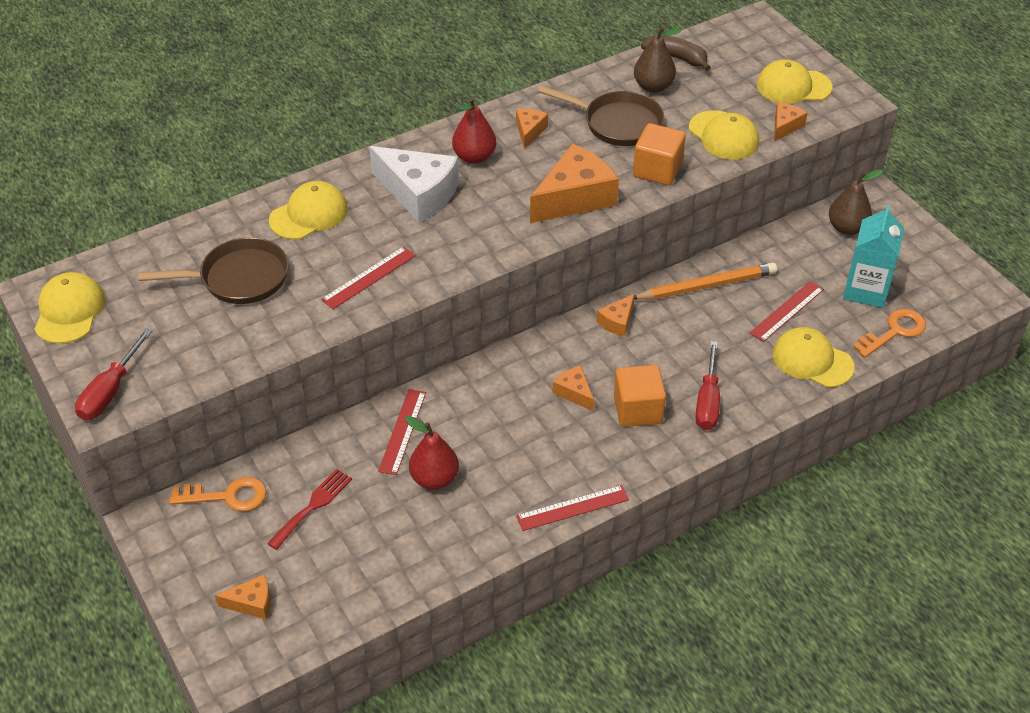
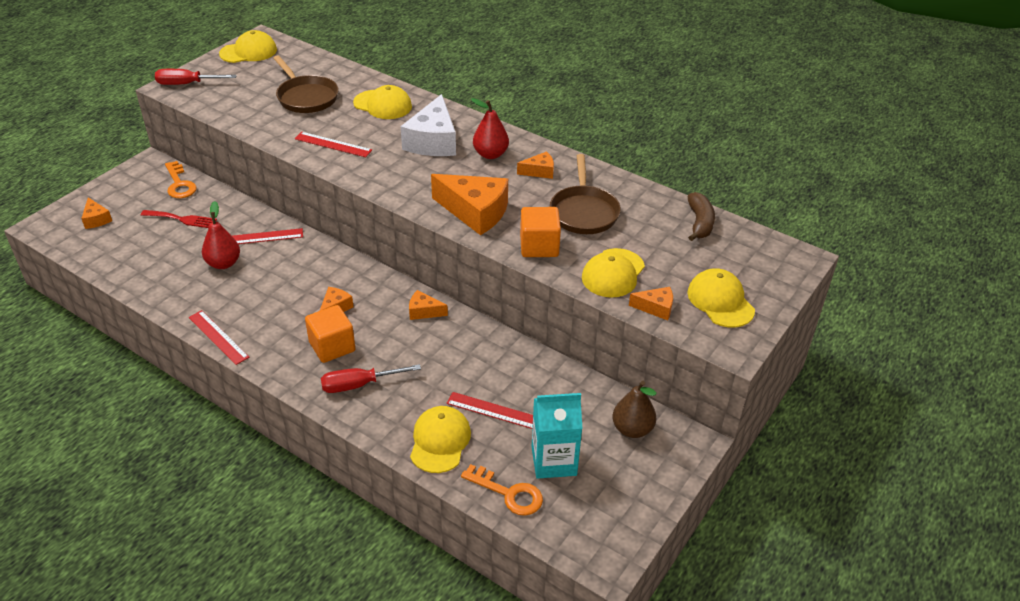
camera: 65 degrees right, 5 degrees down
(653, 86) = (648, 219): brown pear -> none
(706, 286) = (495, 352): orange pencil -> none

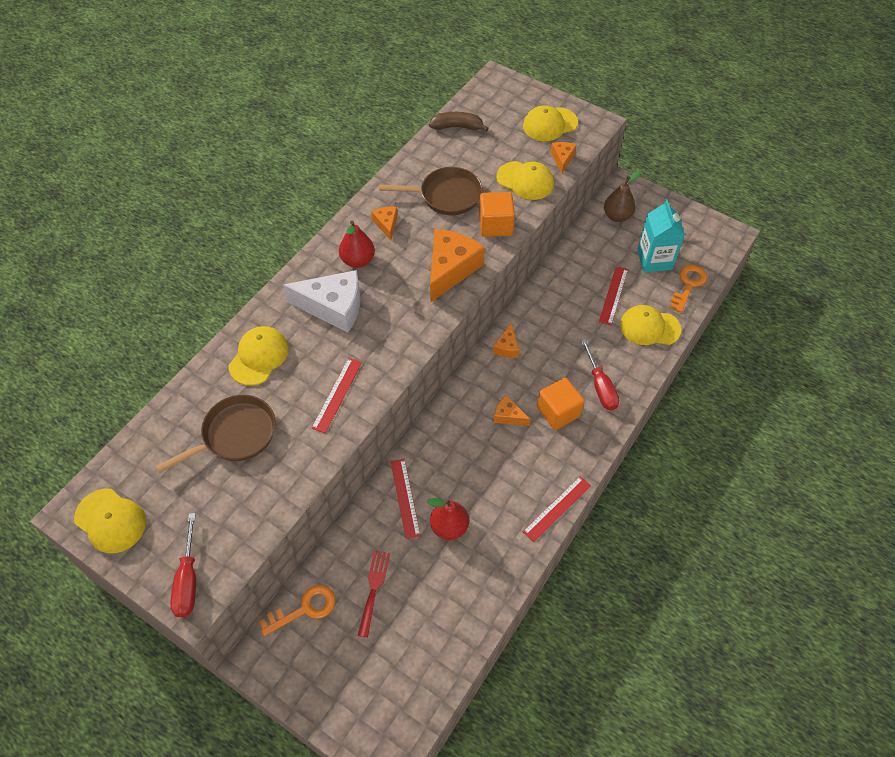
camera: 90 degrees left, 15 degrees up
(96, 219) = (373, 690): orange cheese -> none
(248, 52) = (110, 521): yellow cap -> yellow cap turned 150 degrees clockwise

